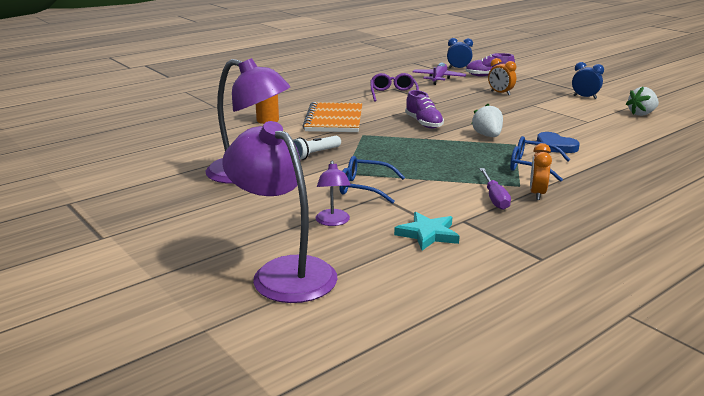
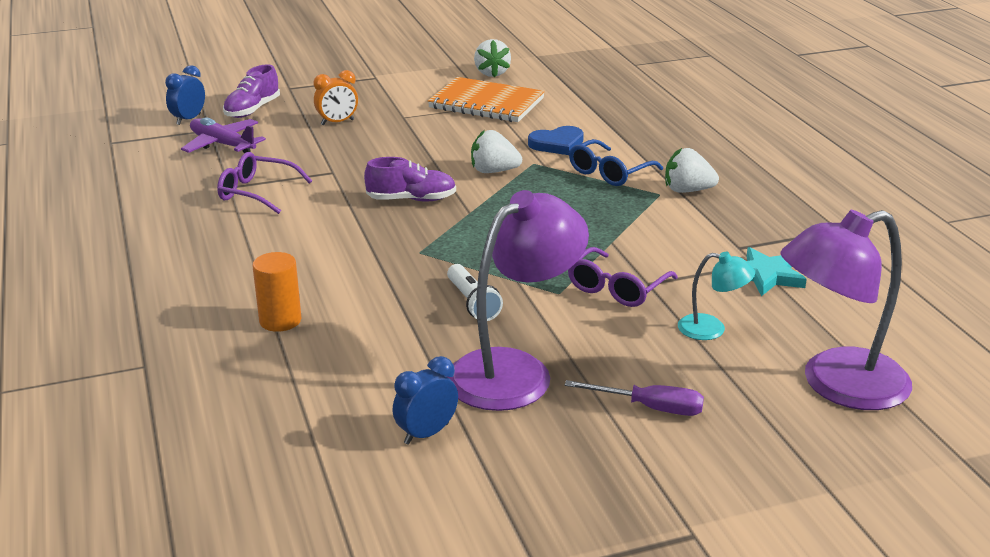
camera: 70 degrees left, 5 degrees up
(333, 222) = (711, 329): purple lamp -> turquoise lamp
(334, 120) = (335, 262): orange notebook -> orange notebook (486, 103)
(364, 188) = (616, 288): blue glasses -> purple glasses
(494, 198) = (687, 216): purple screwdriver -> purple screwdriver (650, 408)
(537, 194) = (687, 190): orange clock -> white strawberry
(585, 97) = (406, 82): blue clock -> blue clock (426, 433)

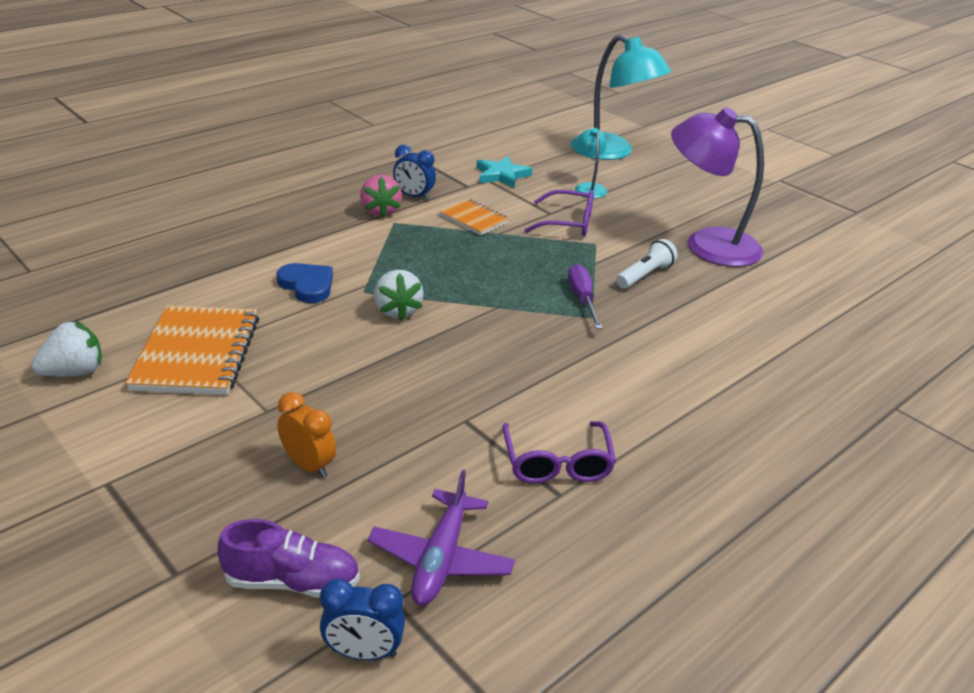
camera: 115 degrees left, 5 degrees up
(280, 320) = (763, 358): orange cylinder -> none
(411, 199) = (495, 346): purple shoe -> none
(426, 433) = (804, 262): blue clock -> blue clock (414, 196)
(609, 173) = (364, 249): blue glasses -> none
(650, 235) = (473, 219): none -> orange notebook
(650, 408) = (693, 198): purple screwdriver -> purple screwdriver (582, 299)
(687, 190) = (380, 211): white strawberry -> pink strawberry
(837, 385) = (612, 152): purple lamp -> turquoise lamp

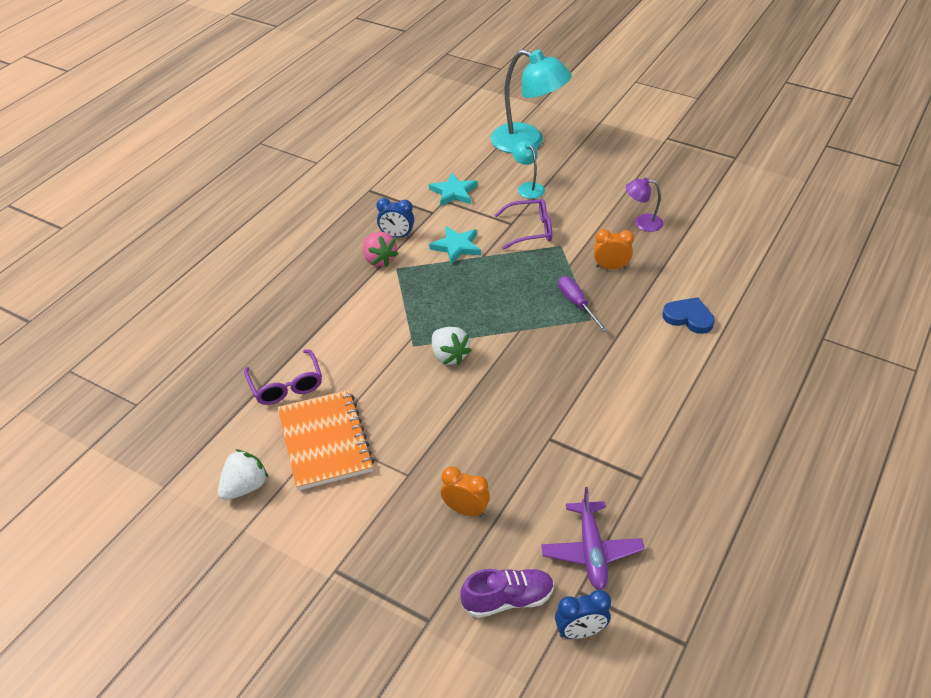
camera: 15 degrees left, 10 degrees up
(307, 285) = (367, 352): blue heart -> blue heart (688, 317)
(473, 219) = (456, 247): orange notebook -> turquoise star
(557, 463) = (628, 454): purple glasses -> purple glasses (286, 385)
(645, 275) = (611, 267): white flashlight -> orange clock
(707, 244) = (642, 223): purple lamp -> purple lamp, size x0.48

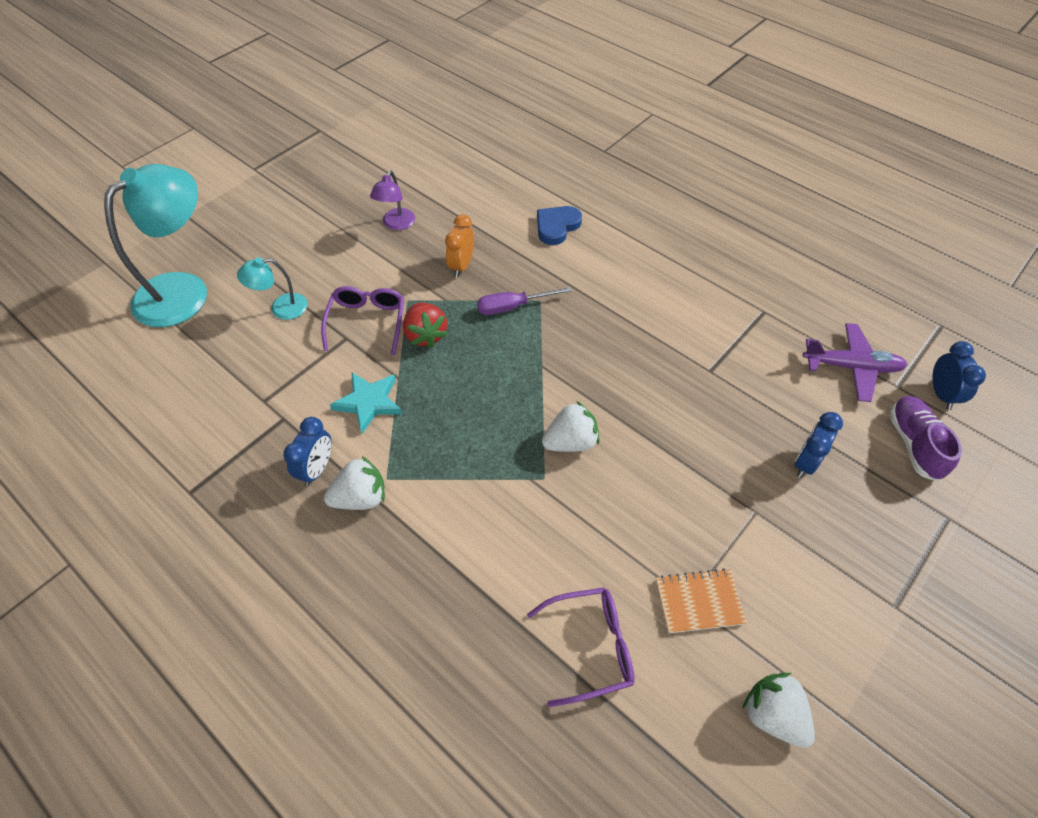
camera: 80 degrees left, 10 degrees up
(325, 441) = (698, 602): orange notebook -> orange notebook, size x0.56
(379, 259) = (360, 498): pink strawberry -> white strawberry
(454, 192) = (251, 387): turquoise star -> none
(465, 510) = (805, 462): orange clock -> blue clock
(528, 261) = (425, 335): none -> red strawberry

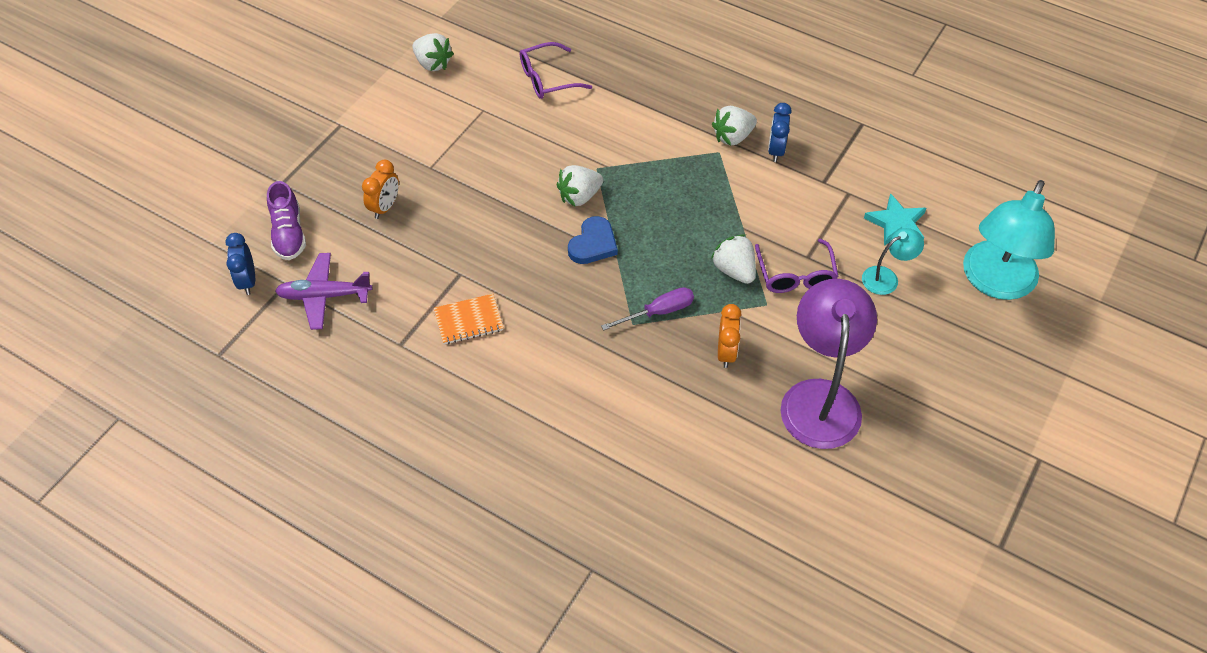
camera: 170 degrees right, 0 degrees up
(369, 402) = (759, 203): turquoise star -> turquoise star (896, 223)
(396, 224) = (820, 398): purple lamp -> purple lamp, size x2.08
(425, 335) = (734, 270): red strawberry -> white strawberry
(557, 226) = (633, 423): blue heart -> blue heart (593, 244)
(698, 602) = (476, 110): orange notebook -> orange notebook (469, 320)
(805, 462) = (385, 207): blue clock -> orange clock

